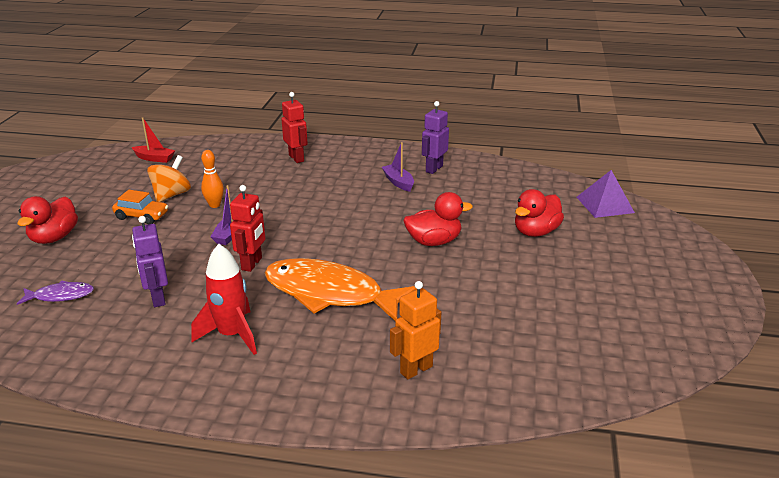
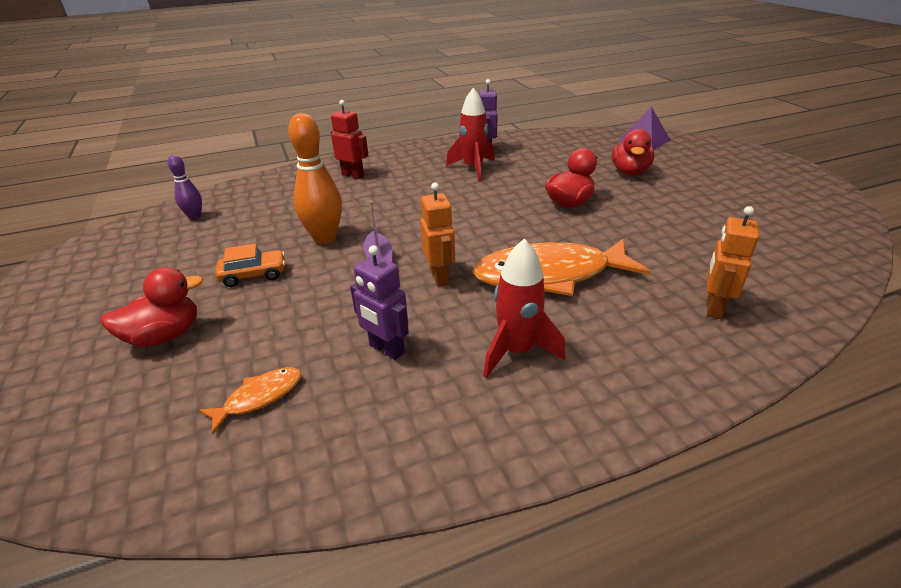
camera: 30 degrees left, 5 degrees up
(54, 237) = (165, 336): red duck -> red duck turned 105 degrees counterclockwise
(60, 296) = (259, 397): purple fish -> orange fish
(154, 158) = (195, 217): red boat -> purple bowling pin
(171, 195) = (262, 244): orange spinning top -> none
(214, 205) = (325, 238): orange bowling pin -> orange bowling pin, size x1.77
(252, 264) = (440, 277): red robot -> orange robot
(398, 182) = (473, 168): purple boat -> red rocket

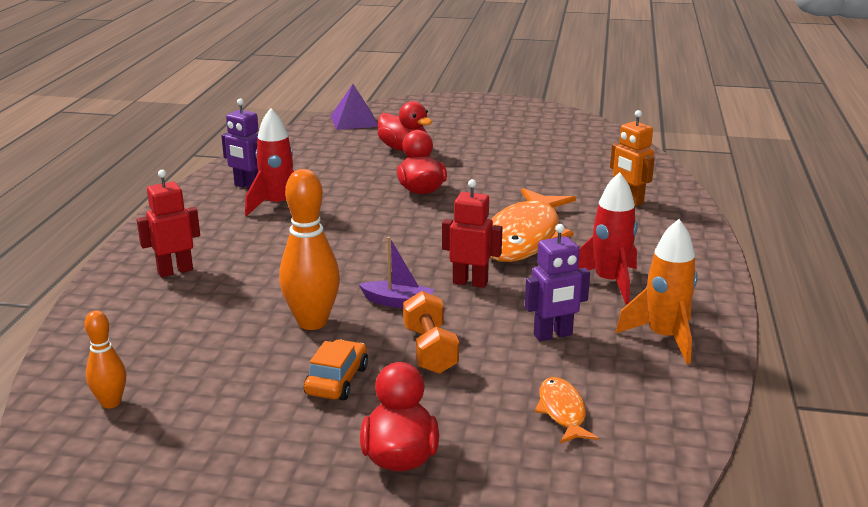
camera: 60 degrees left, 10 degrees down
(195, 217) = (111, 403): purple bowling pin -> orange bowling pin
(318, 297) = (430, 350): none -> orange dumbbell
(436, 425) = (664, 338): none -> orange rocket
(440, 277) = (470, 282): orange robot -> red robot

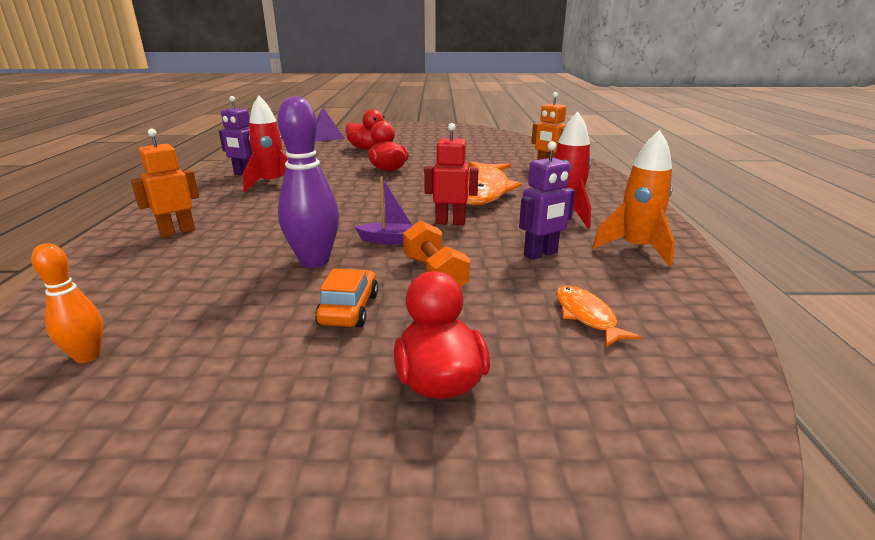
camera: 10 degrees left, 0 degrees up
(175, 271) = (177, 232): red robot -> orange robot
(312, 322) = (314, 261): orange bowling pin -> purple bowling pin

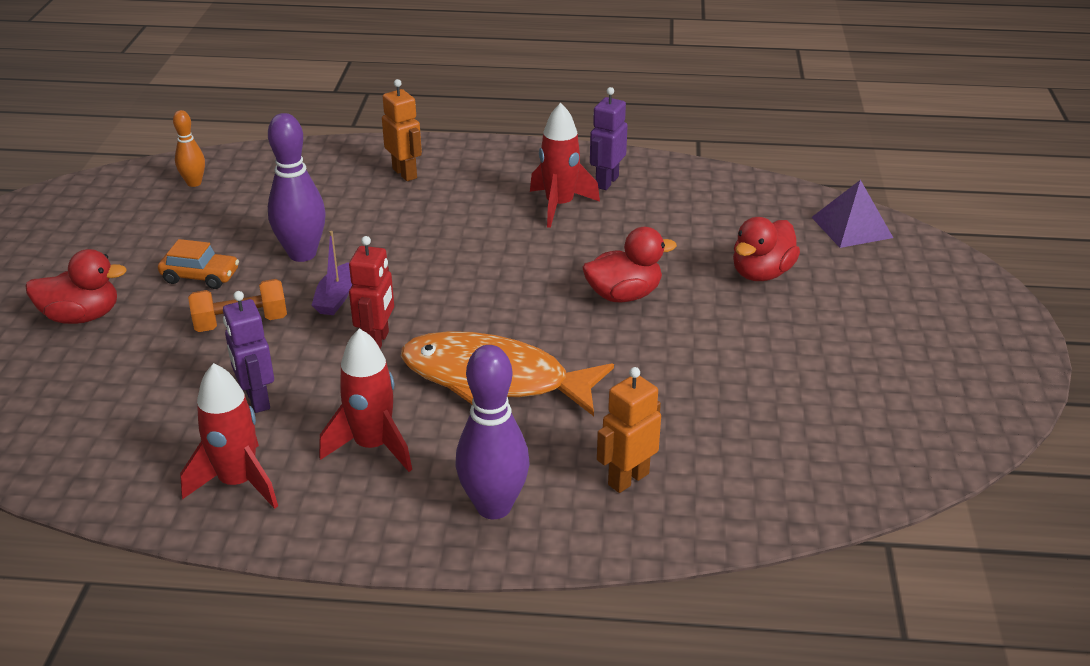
camera: 95 degrees right, 10 degrees up
(586, 316) = (118, 404): orange fish -> none
(590, 187) = (494, 506): none -> purple bowling pin
(635, 249) = (238, 482): orange rocket -> red rocket

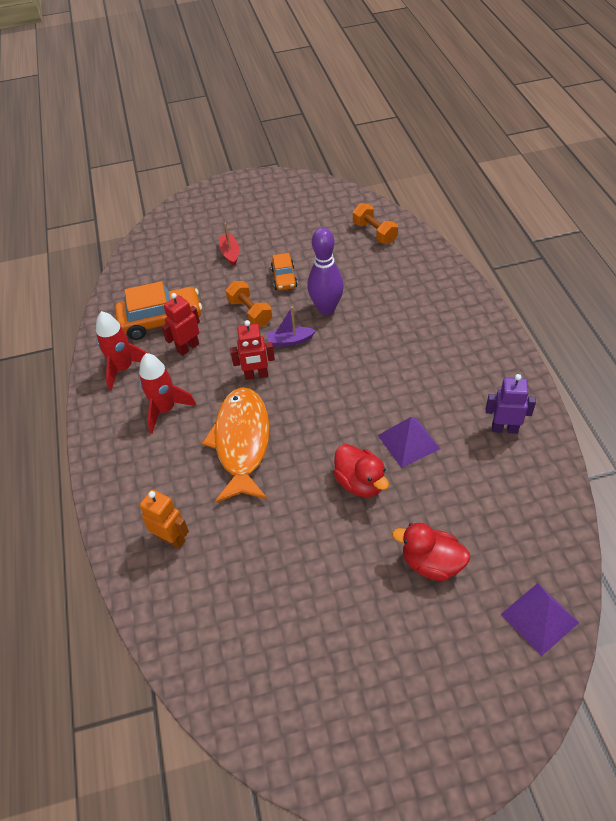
camera: 75 degrees right, 15 degrees up
(82, 316) = (230, 253): red duck -> red boat
(163, 419) = (161, 320): none -> orange car
(194, 183) = (374, 233): orange bowling pin -> orange dumbbell
(257, 400) = (188, 347): purple robot -> red robot
(405, 173) = (444, 317): orange robot -> none
(494, 506) = (132, 480): purple bowling pin -> none
(559, 206) = (453, 411): red rocket -> none
(584, 246) = (408, 442): none -> purple pyramid

